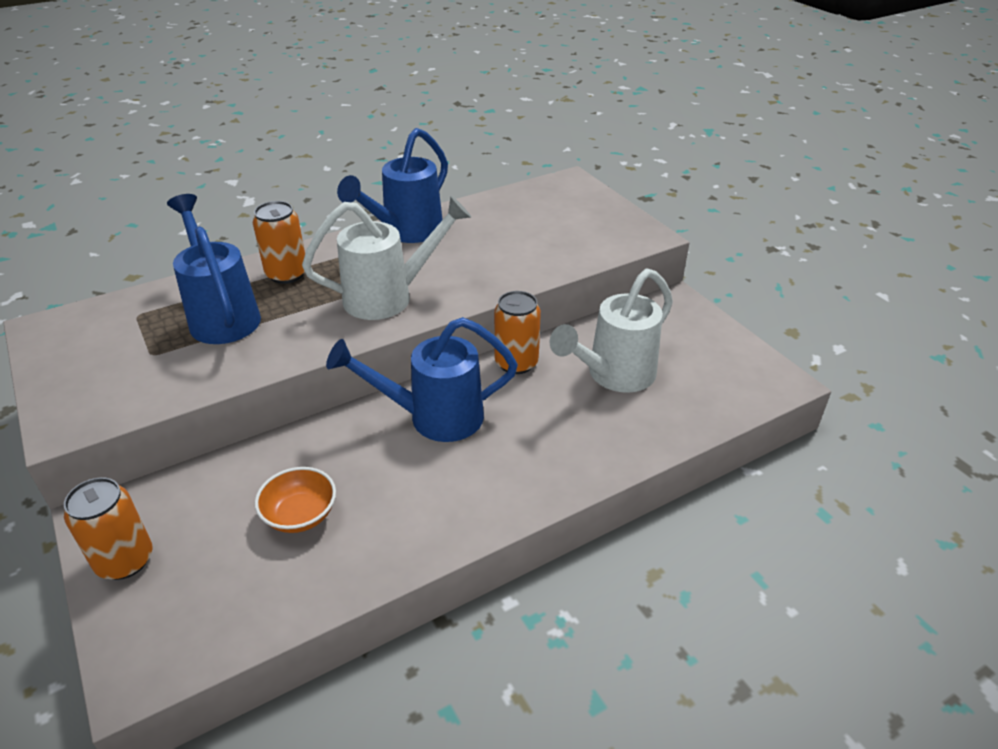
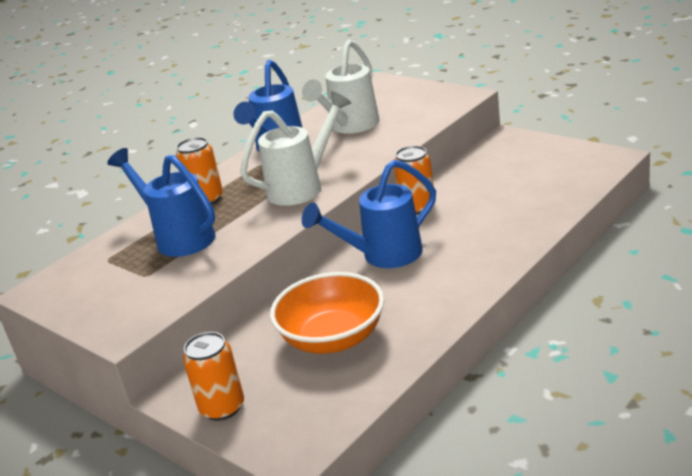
camera: 15 degrees left, 10 degrees down
(300, 515) = (333, 338): orange bowl -> orange bowl, size x1.79
(613, 376) = (495, 191): white watering can -> white watering can (350, 127)

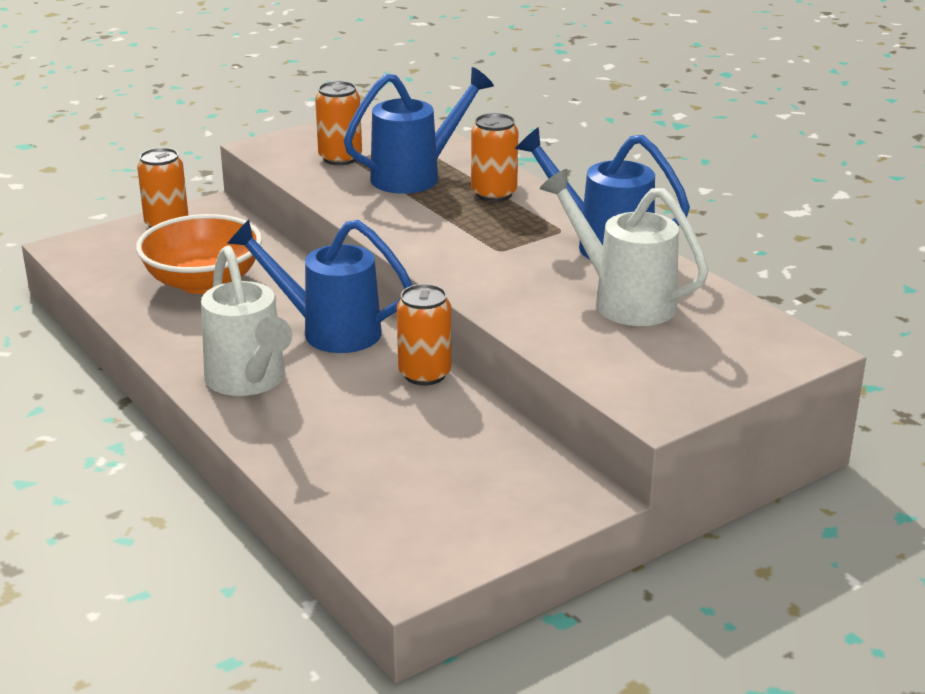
camera: 100 degrees right, 0 degrees up
(145, 282) = (340, 158): none -> orange can
(303, 186) = (461, 248): white watering can -> white watering can (249, 382)
(382, 256) = (328, 331): blue watering can -> blue watering can turned 60 degrees counterclockwise

